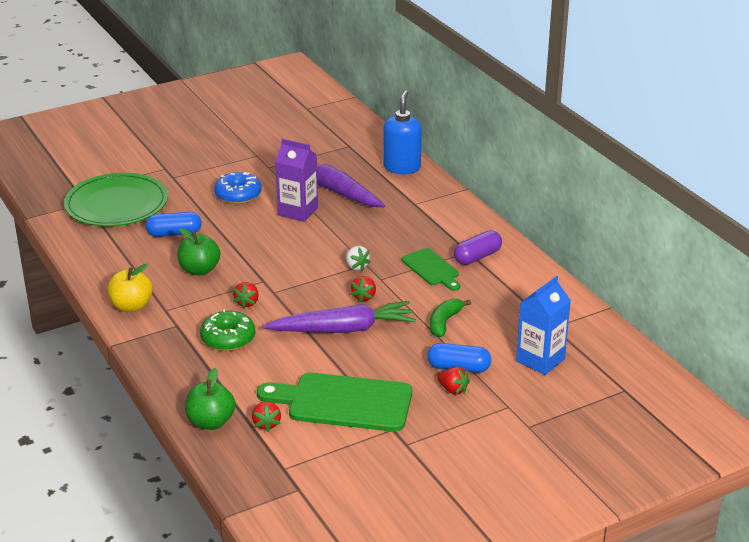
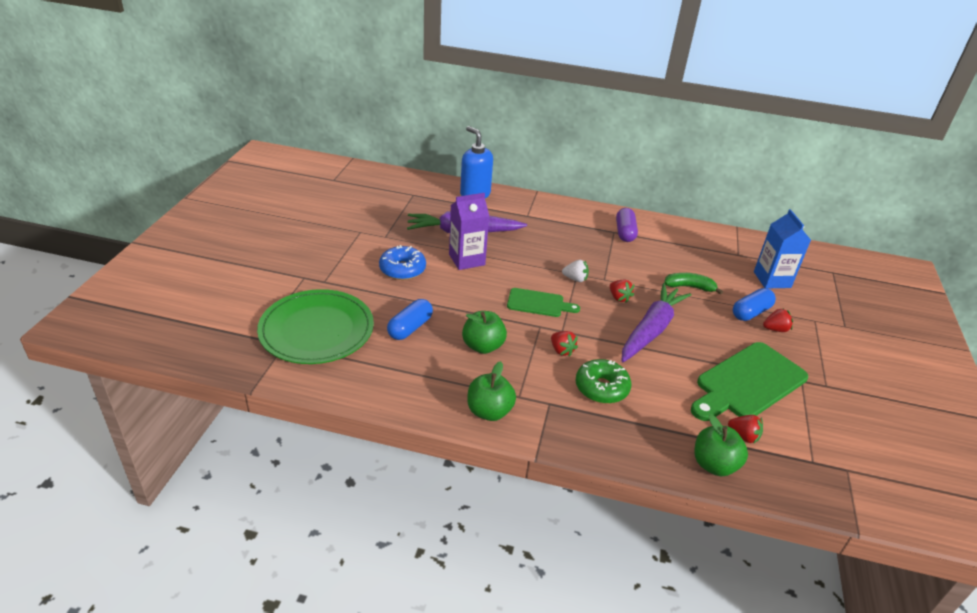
camera: 50 degrees left, 5 degrees up
(131, 306) = (489, 411): yellow apple -> green apple
(432, 269) = (617, 255): green cutting board -> green cutting board (538, 303)
(444, 322) = (689, 287): green banana -> green banana turned 120 degrees clockwise

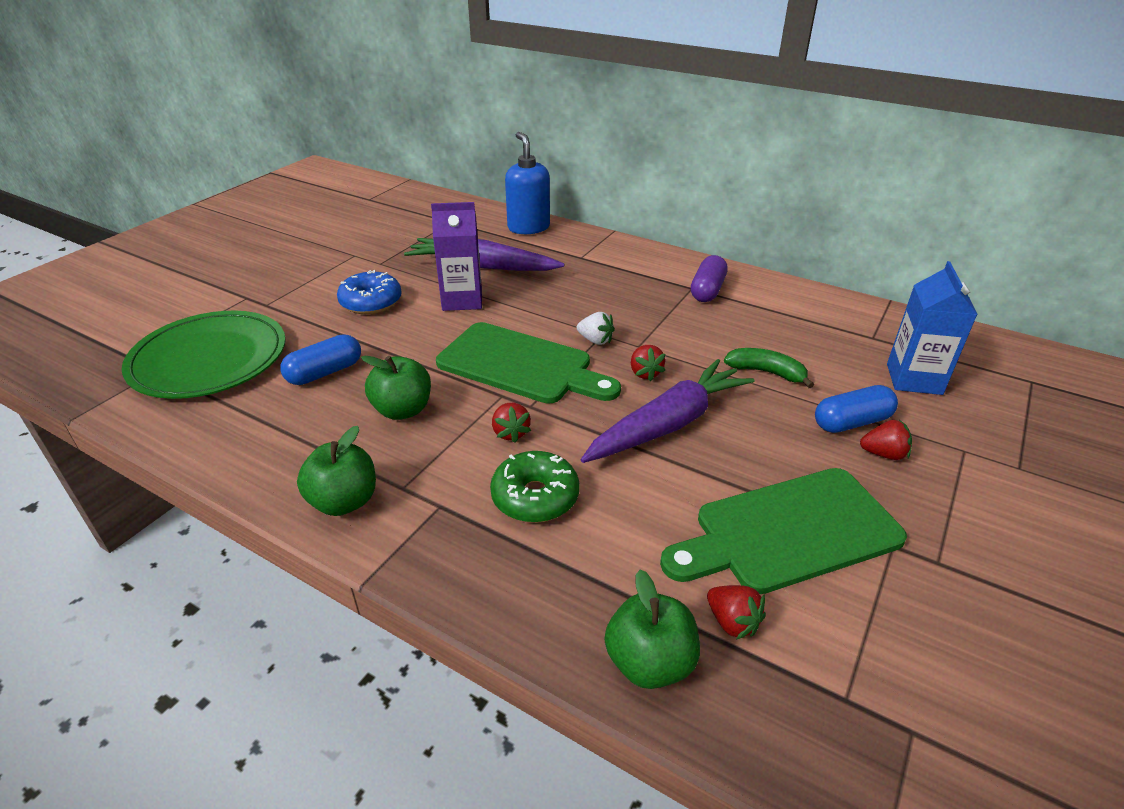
camera: 20 degrees right, 0 degrees up
(538, 303) = (521, 365): green cutting board -> green cutting board, size x1.77

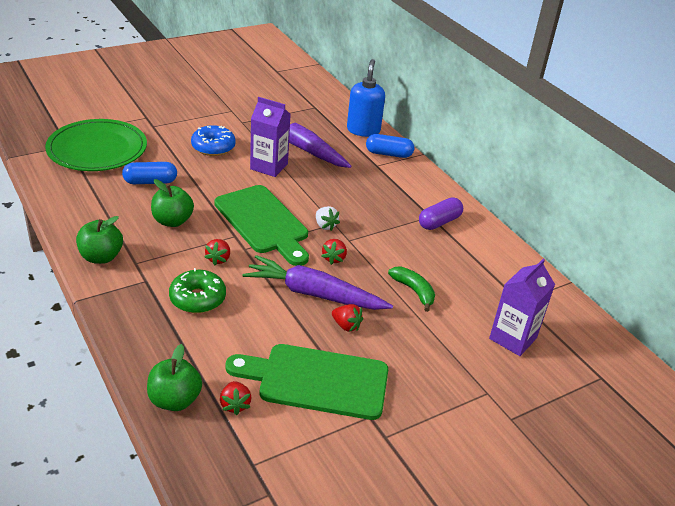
camera: 25 degrees right, 0 degrees up
(668, 424) = (314, 294): purple carrot -> purple carrot turned 150 degrees counterclockwise
(851, 422) = (432, 344): blue capsule -> blue capsule (388, 154)
(883, 454) = (429, 370): red strawberry -> red strawberry (346, 326)
(914, 379) = (513, 338): blue carton -> purple carton

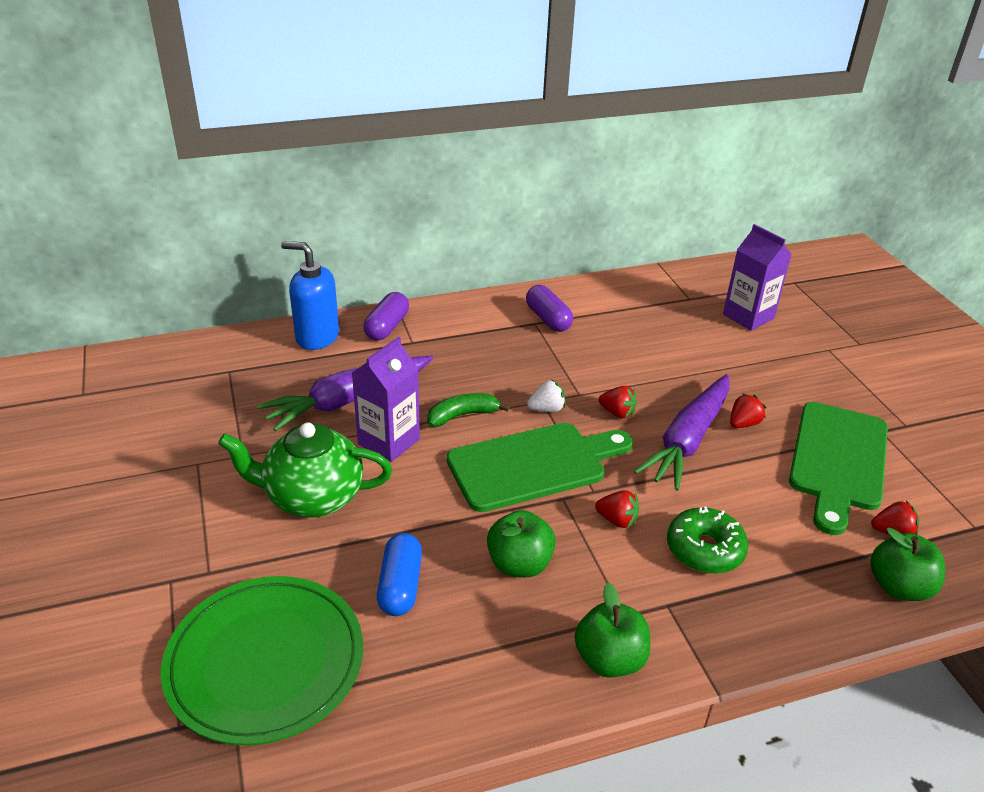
camera: 75 degrees left, 0 degrees up
(213, 147) = (312, 497): blue donut -> green teapot
(388, 154) = (387, 327): blue capsule -> purple capsule
(414, 291) = (678, 363): green banana -> green banana (462, 415)

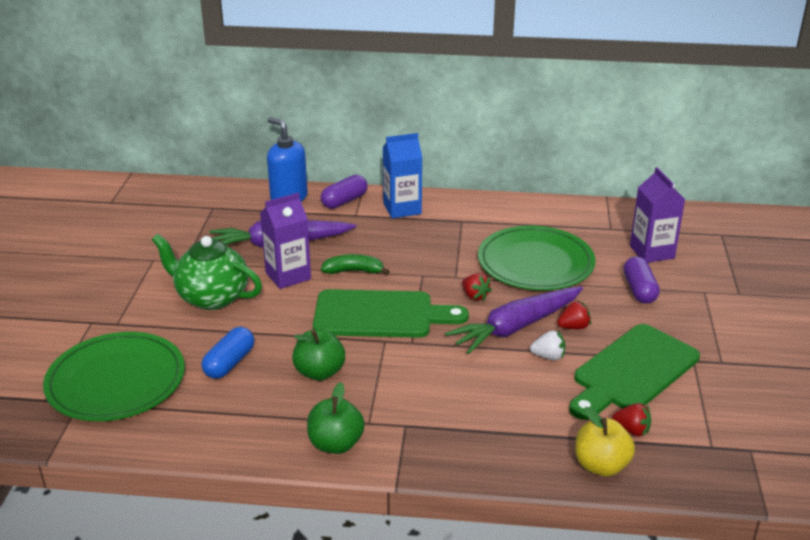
camera: 25 degrees right, 5 degrees down
(460, 322) = (402, 208): none -> blue carton
(546, 409) = (421, 281): white strawberry -> white strawberry (548, 356)
(548, 319) = (475, 220): purple capsule -> purple capsule (639, 290)
(617, 520) = (413, 364): red strawberry -> none
(648, 356) = (535, 262): none -> green plate
(704, 549) = (464, 400): green donut -> none
(899, 587) = (601, 466): green apple -> yellow apple

